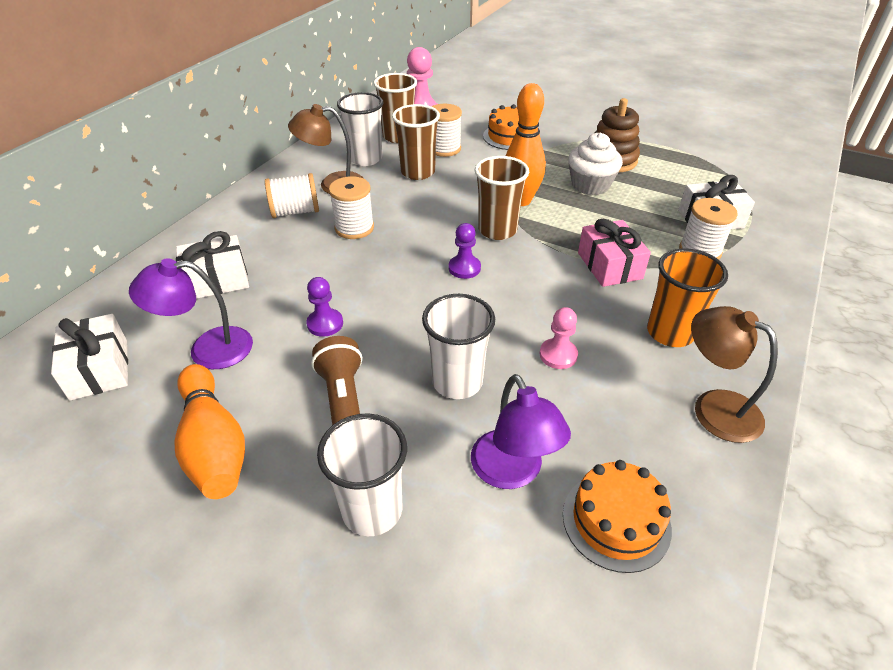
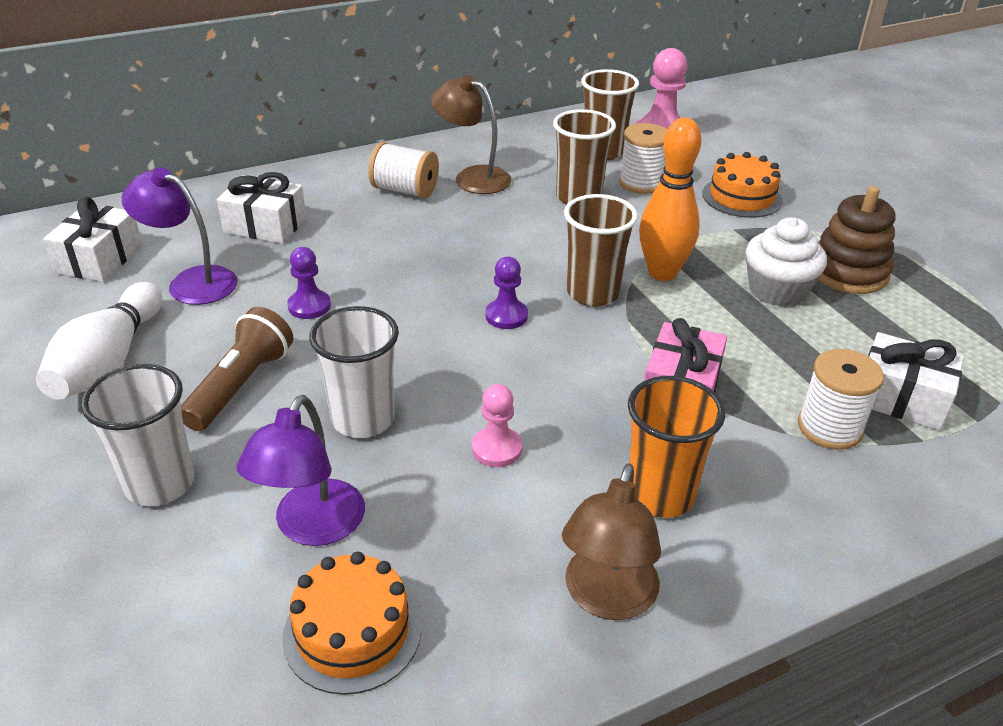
camera: 35 degrees right, 5 degrees down
(214, 445) = (109, 361): orange bowling pin -> white bowling pin
(354, 228) = (442, 229): white spool -> none
(365, 159) = (538, 163): white cup -> none
(714, 407) = (606, 598): brown lamp -> brown lamp turned 150 degrees counterclockwise

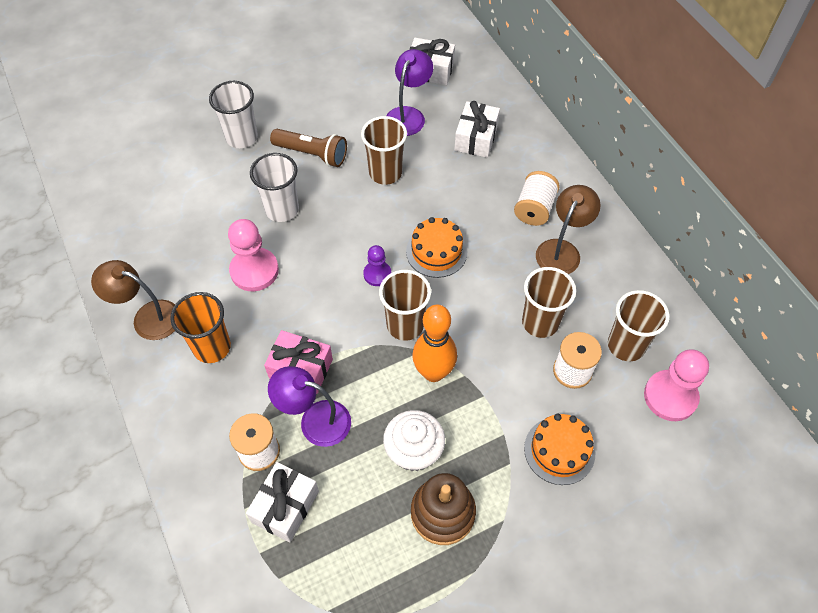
camera: 90 degrees right, 20 degrees up
(109, 361) = (333, 98): white bowling pin -> none
(309, 306) = (385, 173): purple pawn -> brown cup
(312, 527) = (207, 198): purple lamp -> purple lamp (315, 420)
(352, 632) = (146, 220): orange cake -> orange cake (436, 251)
(497, 449) = (254, 271): pink pawn -> pink pawn, size x1.73

